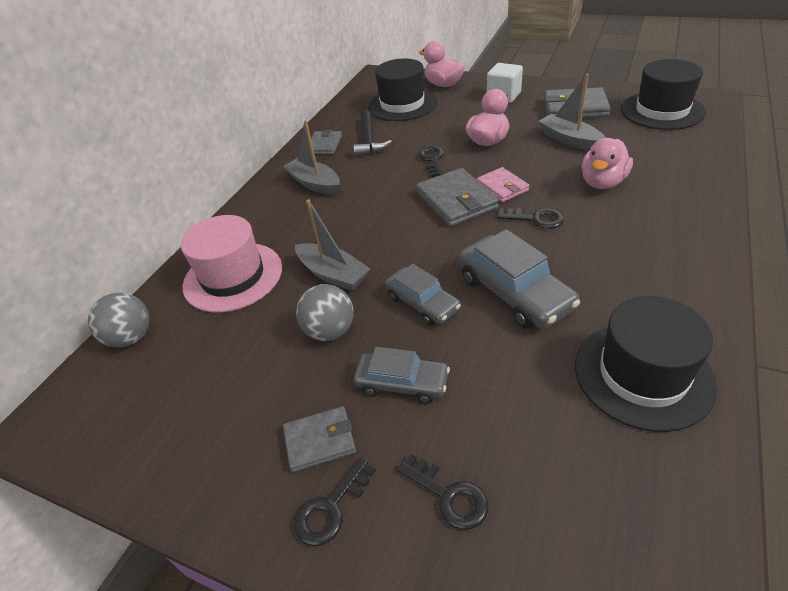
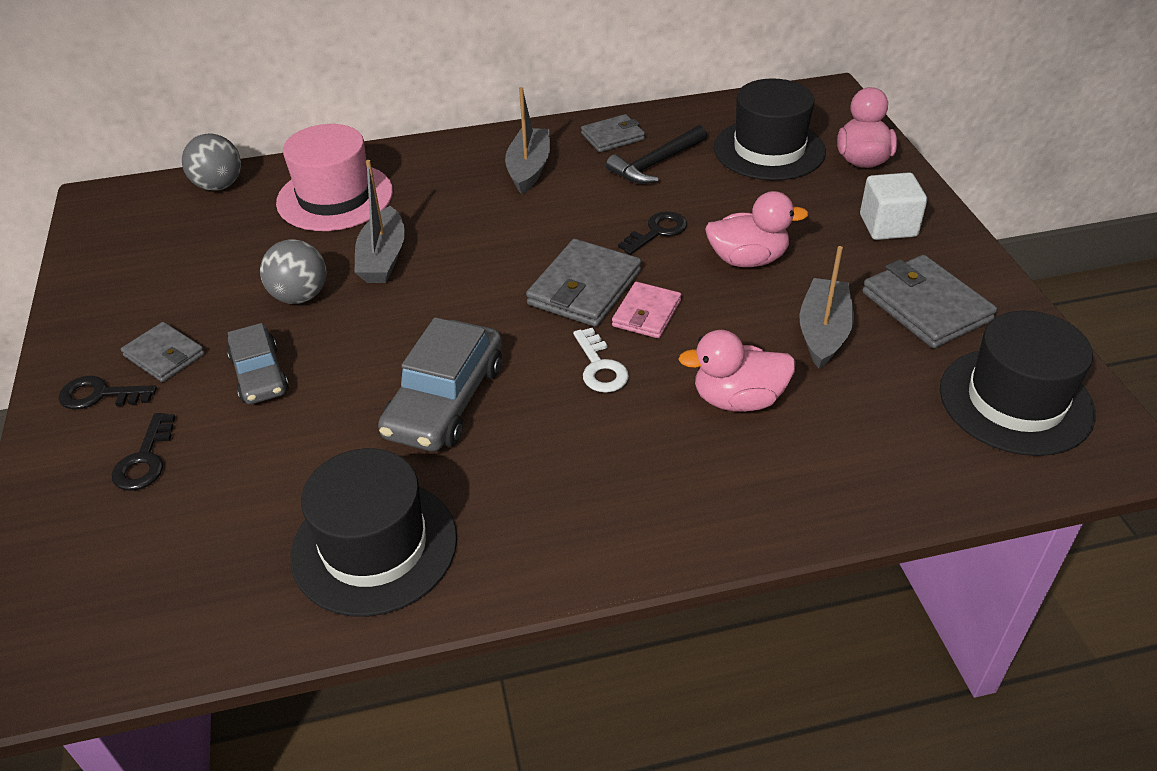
camera: 50 degrees right, 0 degrees up
(422, 303) = (381, 339): grey car -> none
(536, 219) = (600, 367): black key -> white key

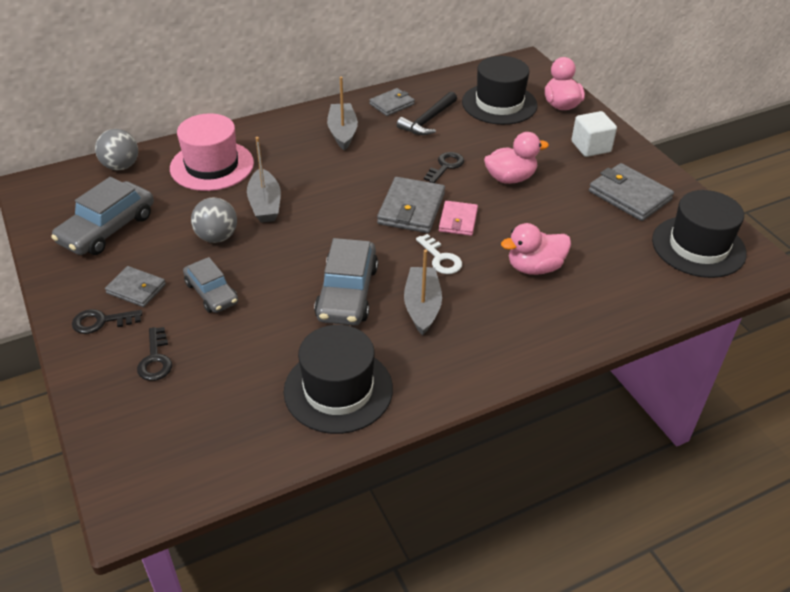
camera: 15 degrees left, 0 degrees up
(164, 267) = (107, 229): none -> grey car
(823, 332) = (572, 219): grey boat -> grey boat (422, 306)

